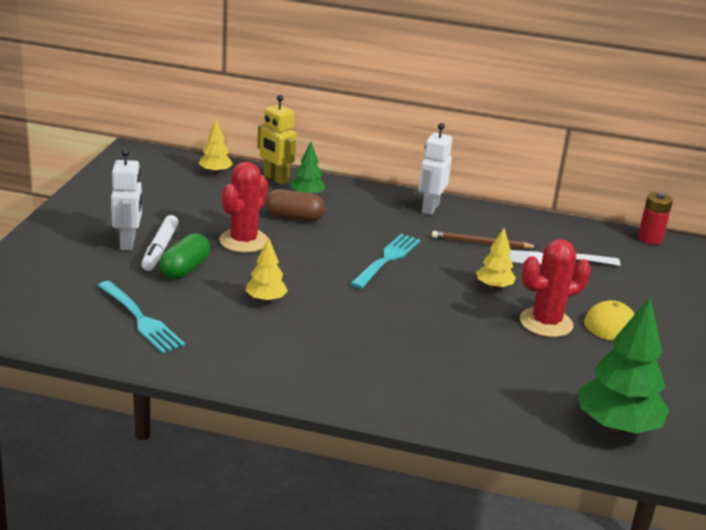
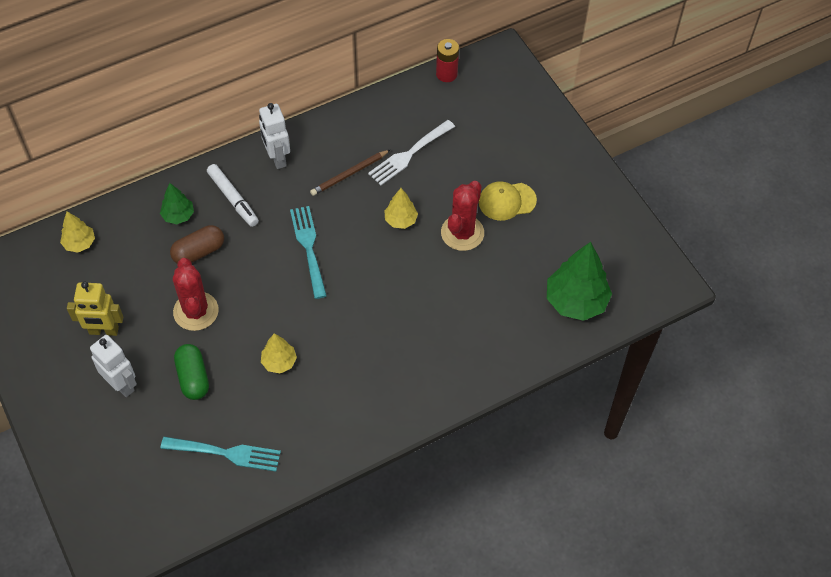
camera: 40 degrees left, 30 degrees up
(160, 249) = (151, 371): white marker -> white marker (233, 199)
(275, 179) = (133, 213): yellow robot -> yellow robot (104, 331)

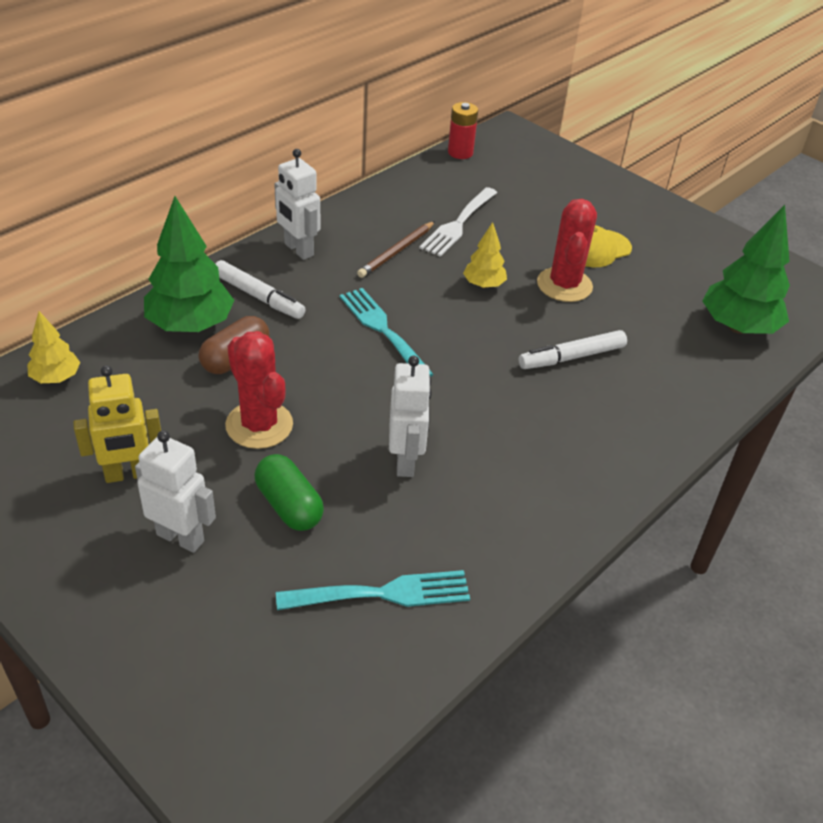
camera: 20 degrees left, 15 degrees down
(178, 215) = (190, 325): green tree -> green tree, size x1.86
(279, 362) = (406, 461): yellow tree -> white robot
(433, 301) = (571, 357): none -> white marker

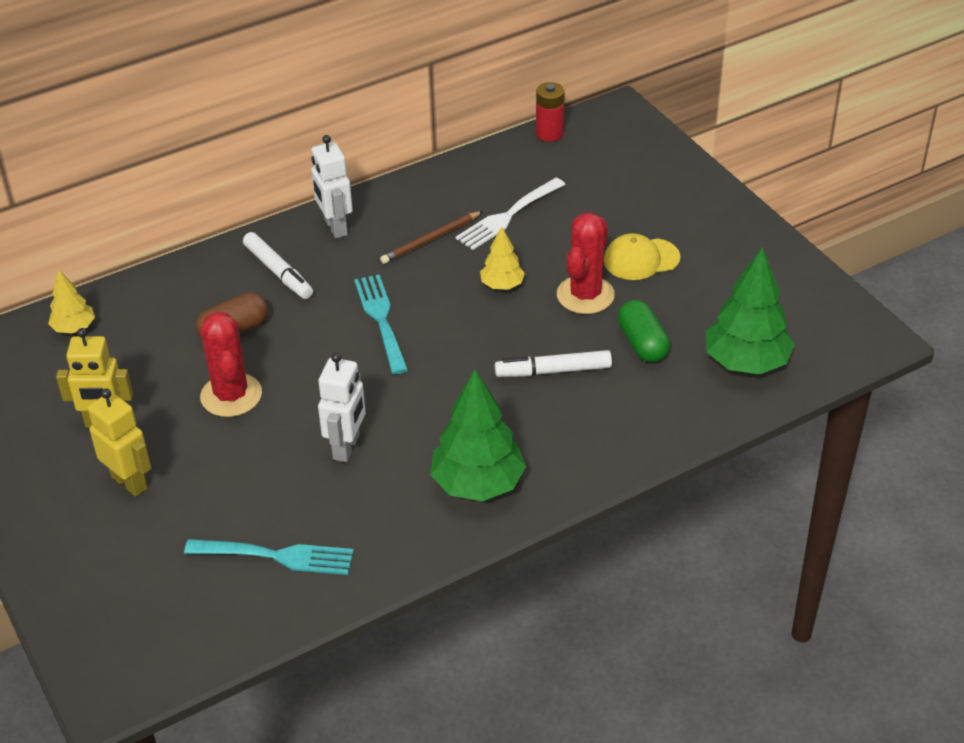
camera: 20 degrees right, 0 degrees up
(180, 537) = (130, 482): white robot -> yellow robot
(190, 325) = (206, 293): green tree -> green tree (478, 484)
(289, 505) = (229, 470): green capsule -> green capsule (642, 343)

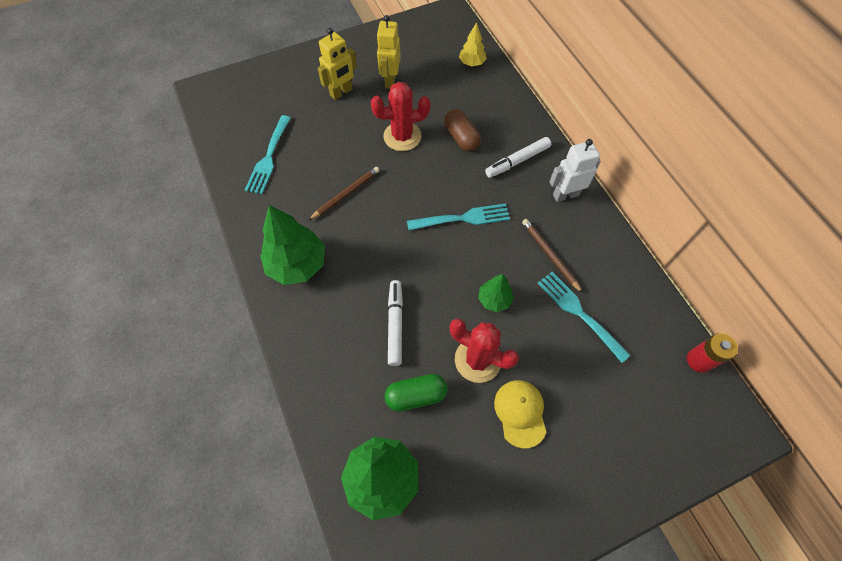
camera: 95 degrees right, 20 degrees up
(347, 447) = (346, 194): white robot -> brown pencil
(502, 285) = (494, 300): yellow tree -> green tree
(508, 216) = (579, 313): white fork -> turquoise fork

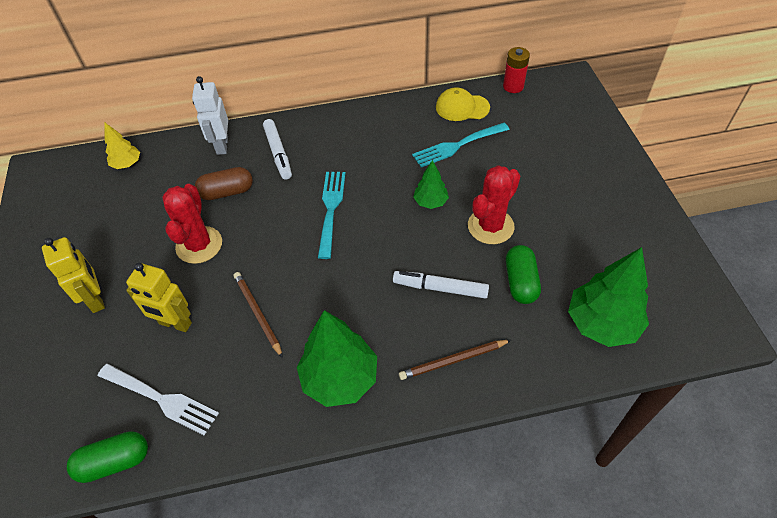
camera: 75 degrees left, 10 degrees down
(223, 148) = (114, 462): none -> green capsule
(269, 157) = (161, 399): turquoise fork -> white fork
(390, 80) = (107, 244): yellow robot -> yellow robot (175, 324)
(520, 413) = (545, 205): yellow cap -> yellow cap (462, 107)
(549, 255) = (394, 152): brown pencil -> brown pencil (453, 361)
(565, 195) = (332, 127): white robot -> white robot (222, 145)

